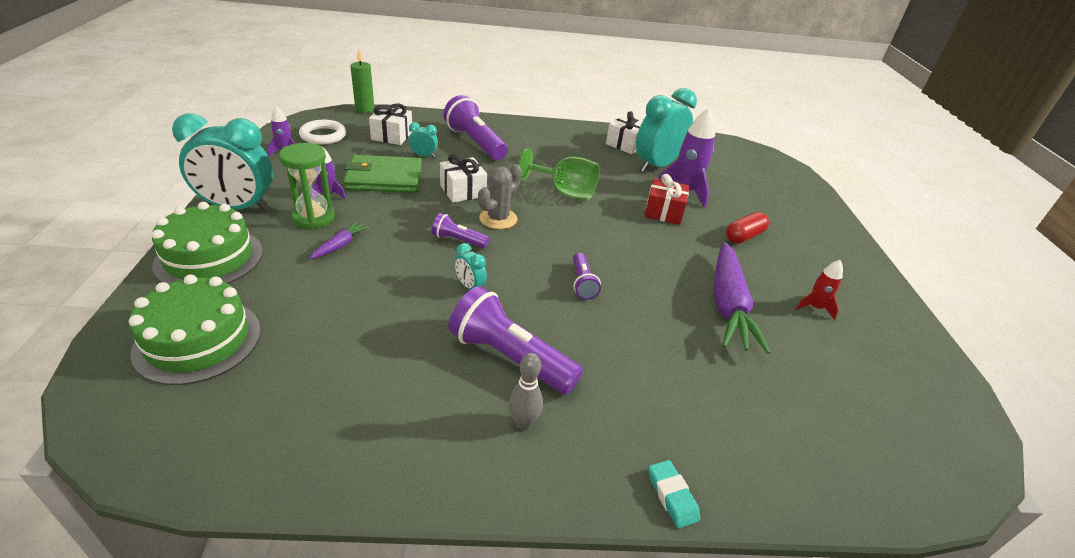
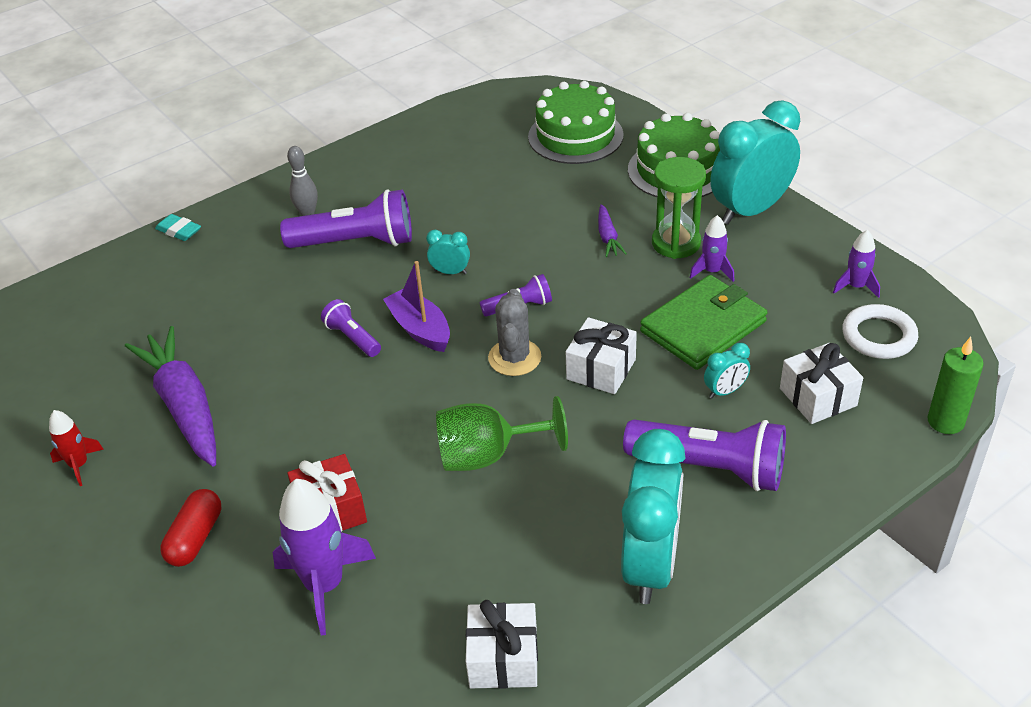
camera: 150 degrees right, 5 degrees up
(533, 263) = (420, 329): none -> purple boat
(656, 166) = (407, 627): turquoise clock -> turquoise clock (650, 565)

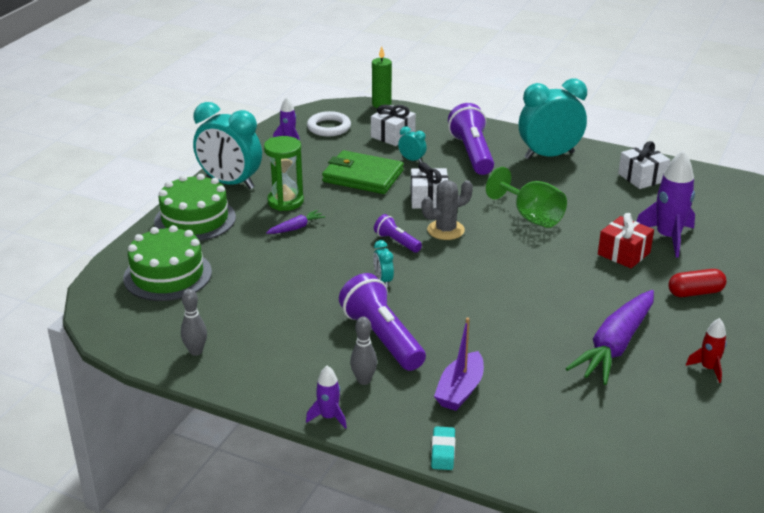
camera: 120 degrees left, 10 degrees down
(352, 338) = (485, 298): purple flashlight -> none
(420, 329) = (452, 273): purple boat -> purple boat (460, 390)
(436, 132) = (196, 351): none -> grey bowling pin
(712, 271) = (307, 183): purple rocket -> purple rocket (328, 417)

